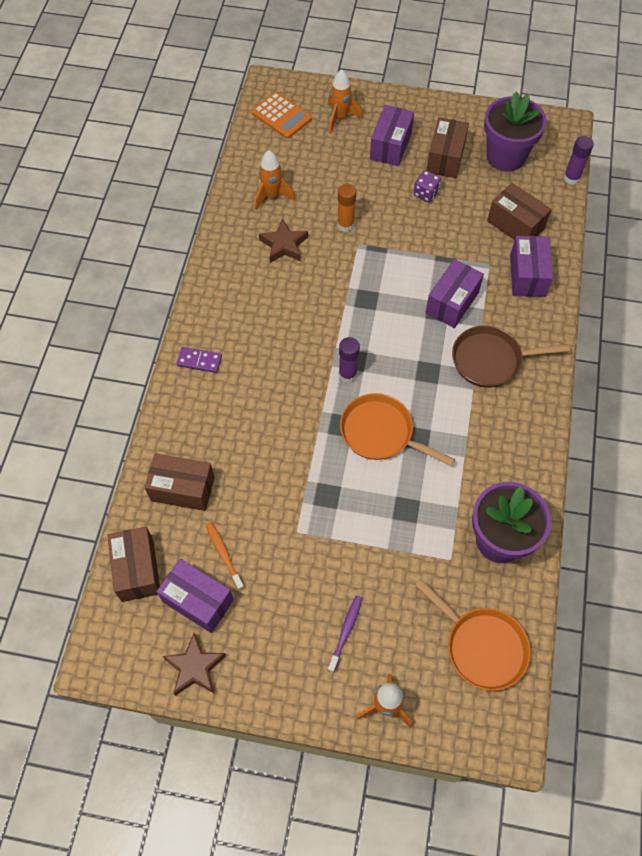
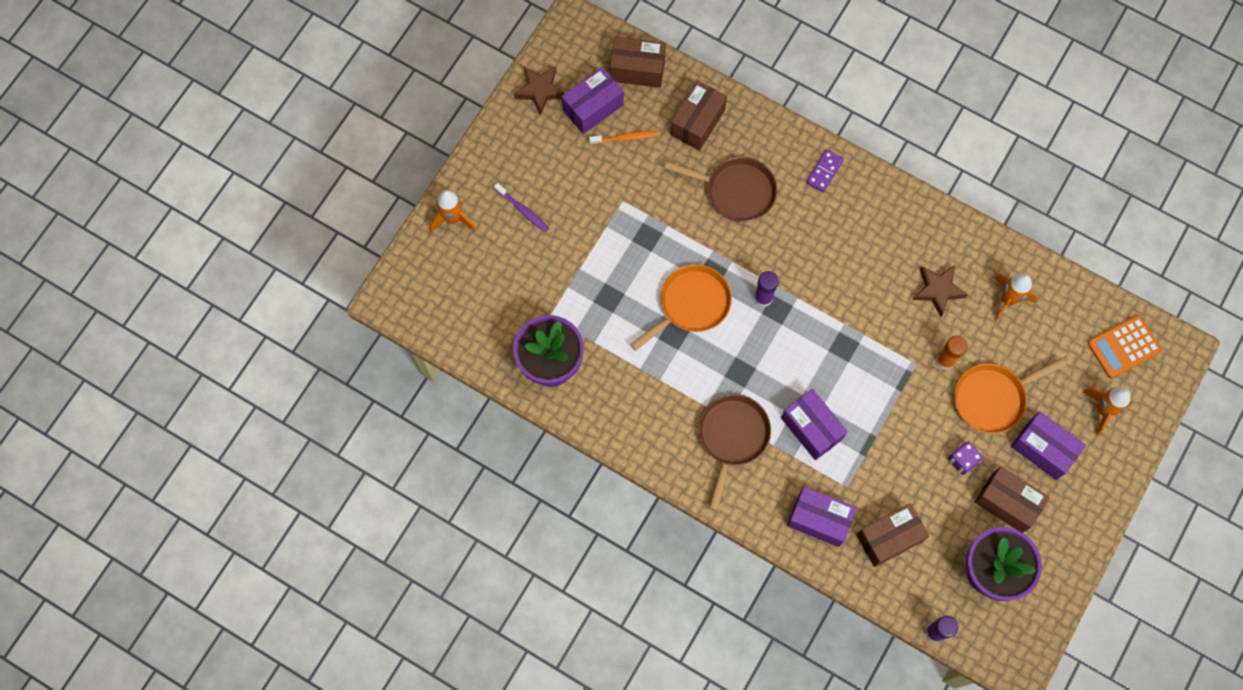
camera: 110 degrees right, 10 degrees up
(247, 430) = (736, 191): none -> brown pan
(481, 646) = (468, 310): orange pan -> orange pan (993, 398)

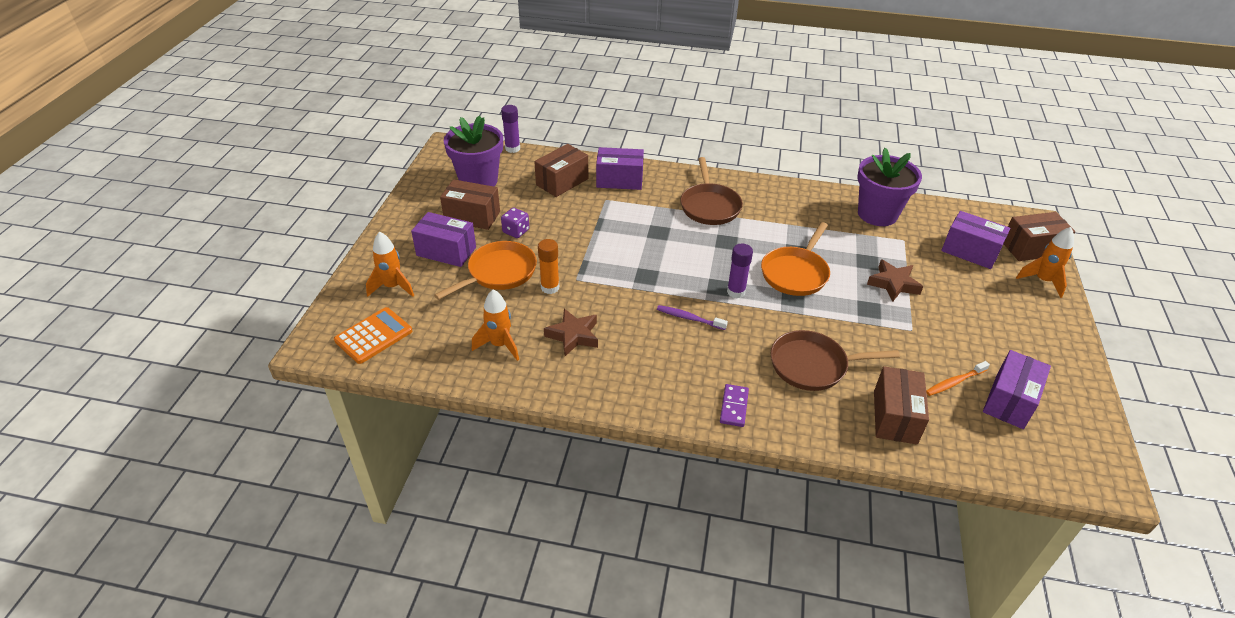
camera: 160 degrees right, 30 degrees down
(523, 210) = (992, 301): purple toothbrush -> purple toothbrush (689, 318)
(540, 91) = (1074, 401): brown star -> brown star (893, 284)
(637, 69) = (998, 452): brown box -> brown box (1031, 248)
(811, 428) = (649, 223): purple box -> purple box (970, 251)

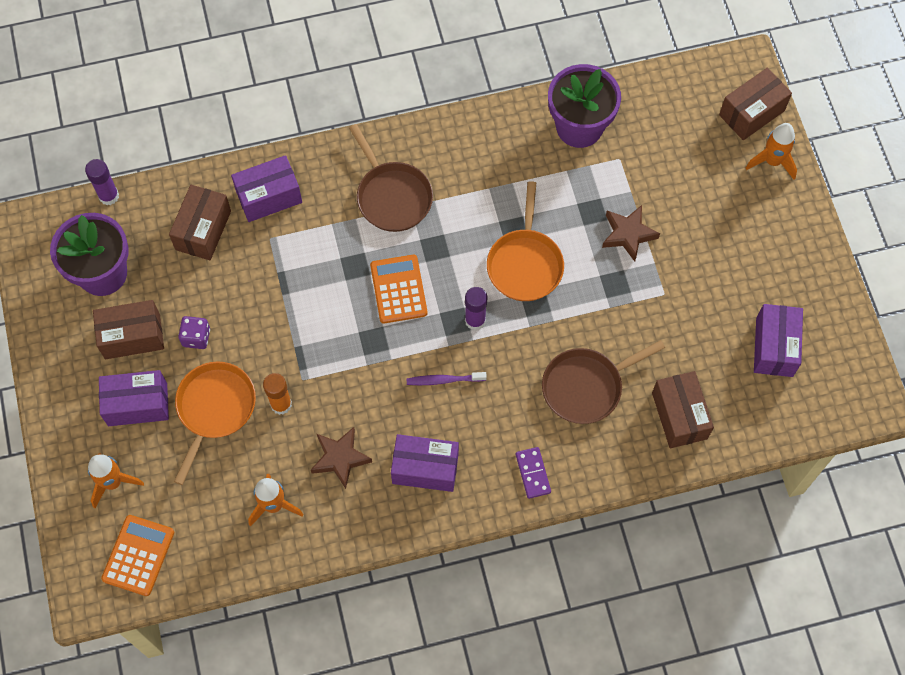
camera: 25 degrees left, 25 degrees up
(684, 255) = (398, 289): none -> orange calculator
(954, 382) = (721, 346): orange toothbrush -> none
(970, 251) = (691, 147): purple box -> purple box (425, 468)

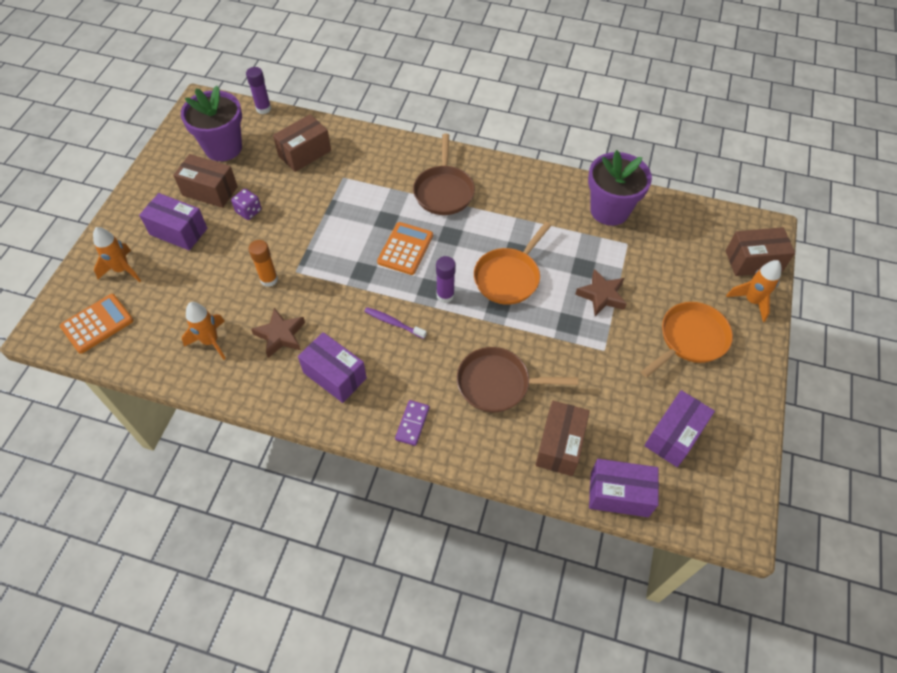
camera: 30 degrees right, 10 degrees down
(214, 409) = (224, 259): orange pan -> orange pan (690, 339)
(269, 197) = (361, 154): purple box -> purple box (619, 494)

